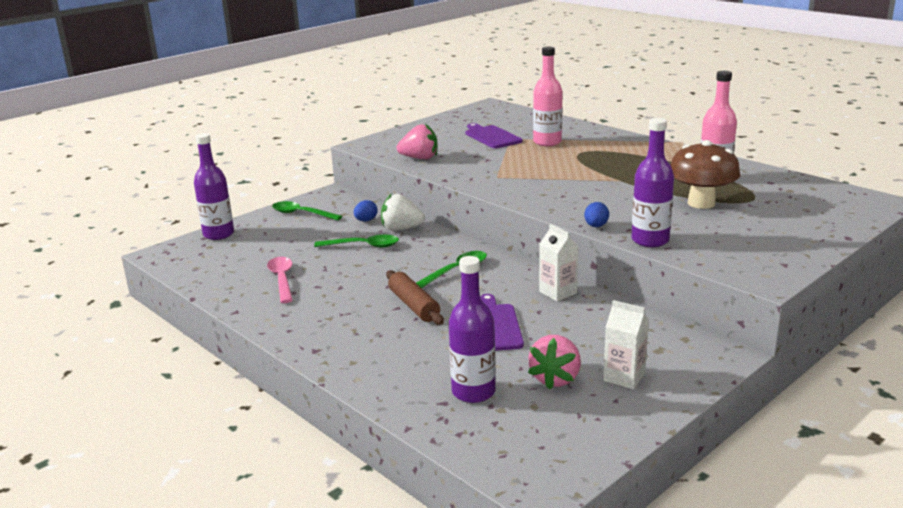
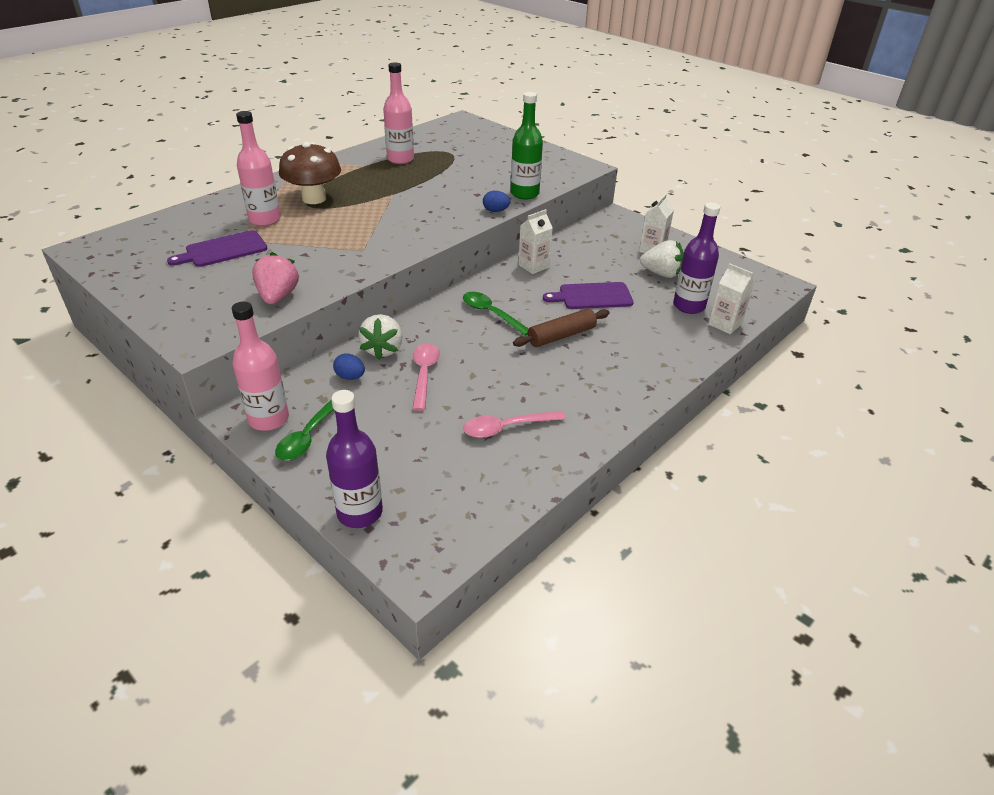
camera: 95 degrees left, 15 degrees up
(324, 201) = (268, 419): none -> pink bottle
(363, 246) = (424, 374): green spoon -> pink spoon
(429, 416) = (725, 324): none -> white carton
(555, 378) = (661, 274): pink strawberry -> white strawberry
(650, 240) = (524, 194): purple bottle -> green bottle
(701, 203) = (453, 169): brown mushroom -> brown mushroom (314, 198)

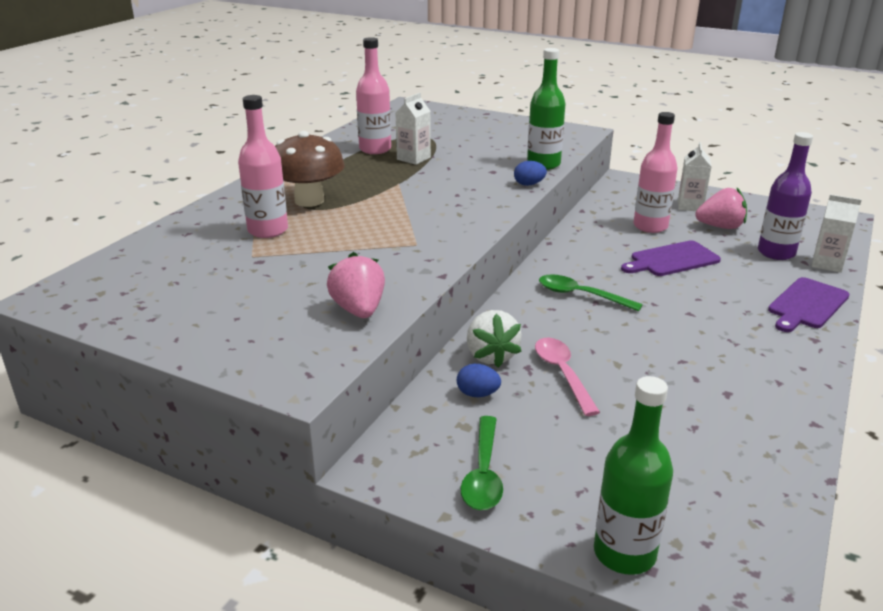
camera: 15 degrees left, 10 degrees down
(223, 250) = (243, 270): purple cutting board -> purple cutting board (807, 305)
(268, 419) = (416, 465): pink bottle -> pink bottle (650, 226)
(360, 512) = (624, 553): purple bottle -> green bottle
(507, 428) = (707, 413): pink spoon -> none
(533, 266) = (583, 240): white carton -> white carton (413, 158)
(561, 335) = (676, 304): brown rolling pin -> none
(661, 274) = (720, 227): white strawberry -> pink strawberry

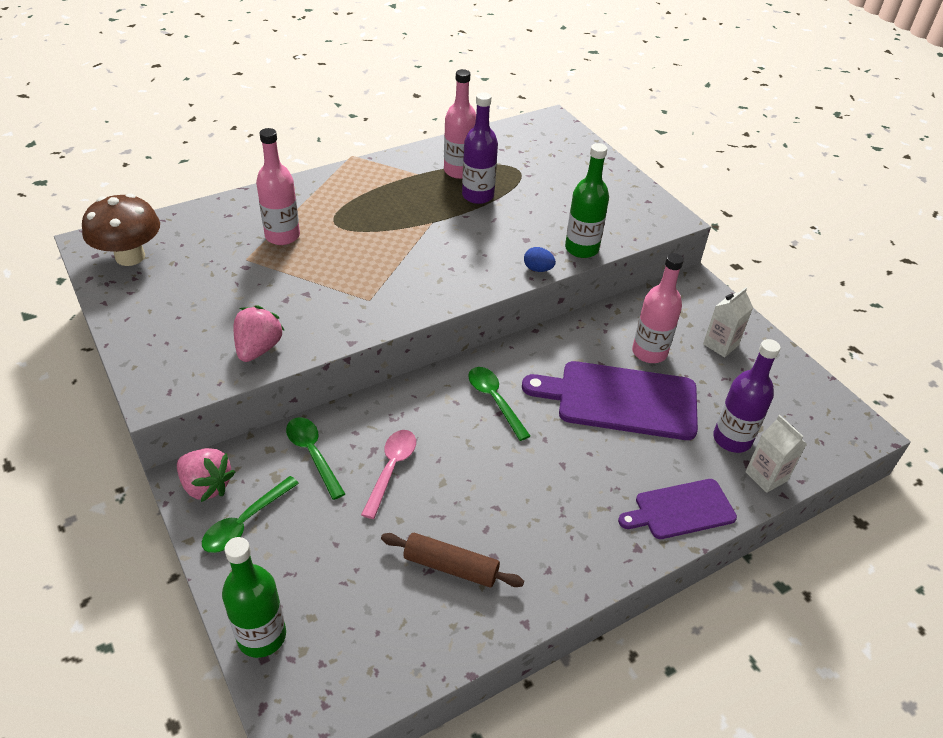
camera: 30 degrees right, 15 degrees up
(309, 200) = (344, 214): brown mushroom -> brown mushroom (130, 257)
(413, 158) = (478, 196): white carton -> purple bottle
(477, 394) = (313, 454): blue egg -> green spoon
(491, 356) = (359, 425): white strawberry -> none
(672, 260) = (620, 400): purple cutting board -> purple cutting board, size x1.67
(707, 416) = (450, 567): none -> brown rolling pin
(720, 227) = (717, 383): pink strawberry -> pink strawberry (206, 486)

